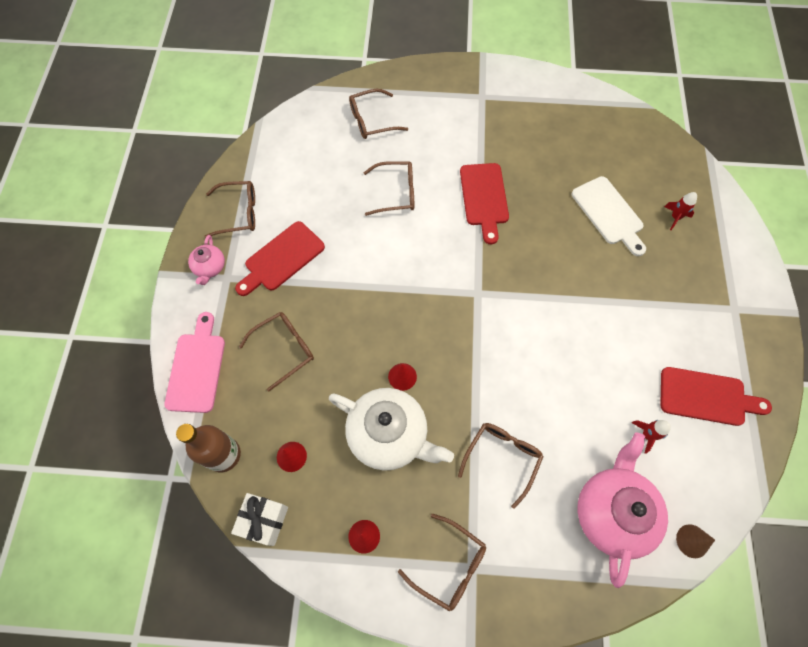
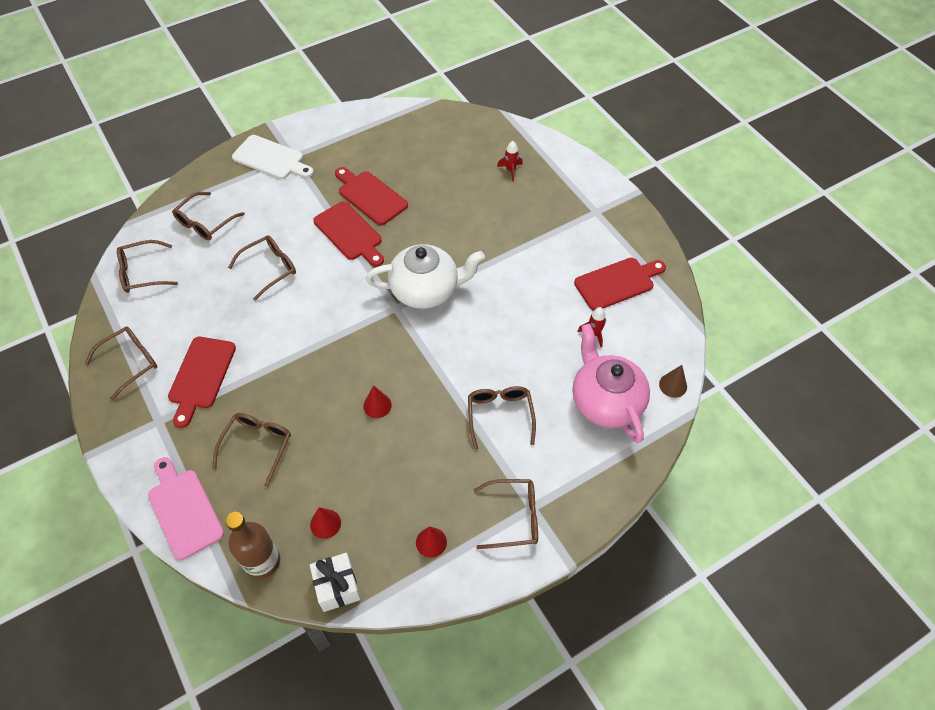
camera: 35 degrees left, 10 degrees down
(210, 267) = (135, 422): pink teapot -> none
(296, 139) = (142, 273): none -> brown glasses
(389, 435) = (397, 455): white teapot -> white teapot (426, 290)
(525, 172) = (370, 196): none -> red cutting board
(609, 213) = (459, 193): white cutting board -> white cutting board (271, 159)

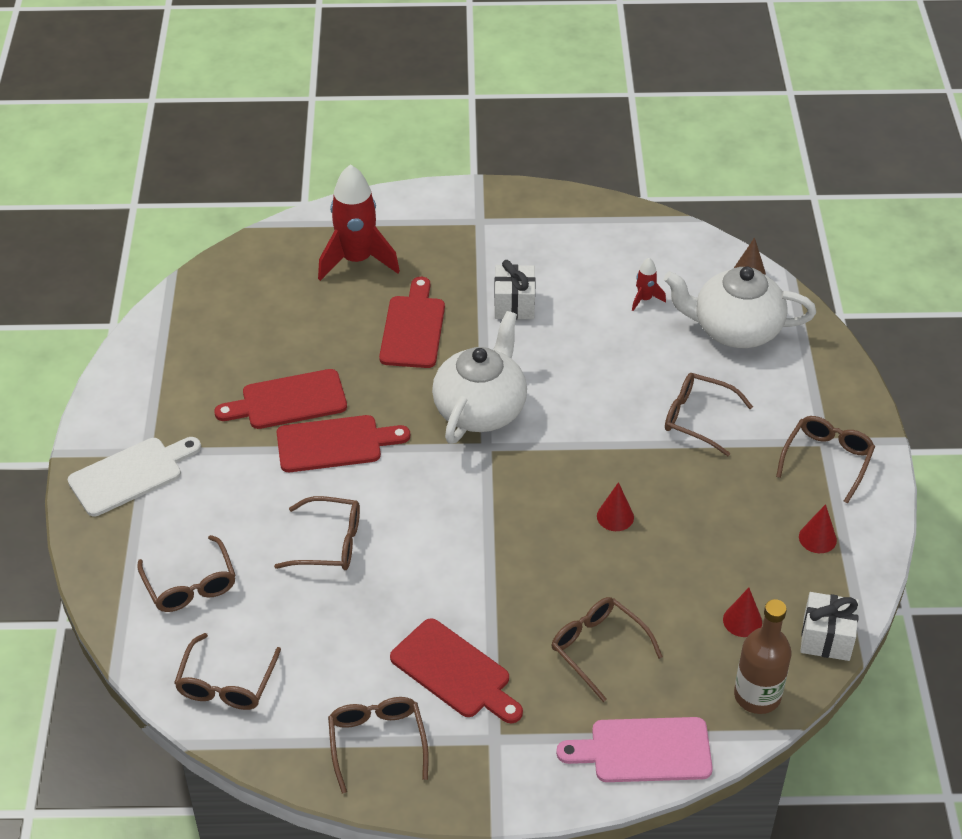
camera: 60 degrees left, 10 degrees down
(270, 268) = (330, 543): brown glasses -> brown glasses turned 105 degrees clockwise
(510, 170) = (357, 260): red rocket -> red rocket, size x2.23
(532, 265) = (514, 305): none -> white gift
(606, 401) = (735, 329): pink teapot -> white teapot
(617, 283) = (591, 251): red cutting board -> red cutting board (413, 328)

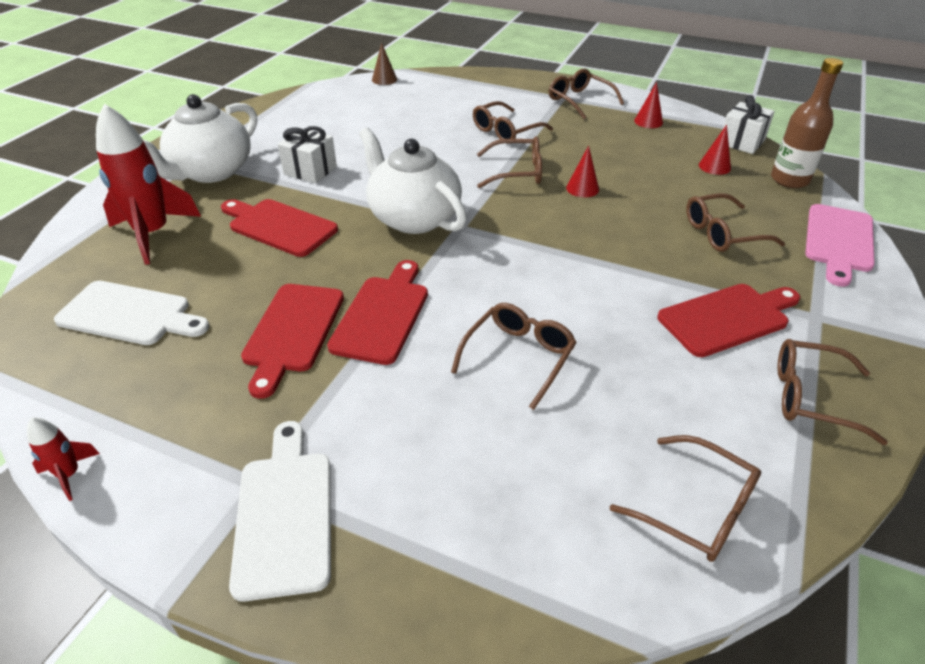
camera: 65 degrees left, 5 degrees down
(190, 585) = (518, 501): brown glasses -> brown glasses (517, 172)
(259, 304) = (129, 314): none -> white cutting board
(645, 299) = (367, 119): red rocket -> red rocket (69, 474)
(735, 329) = (432, 97): white teapot -> white teapot (211, 172)

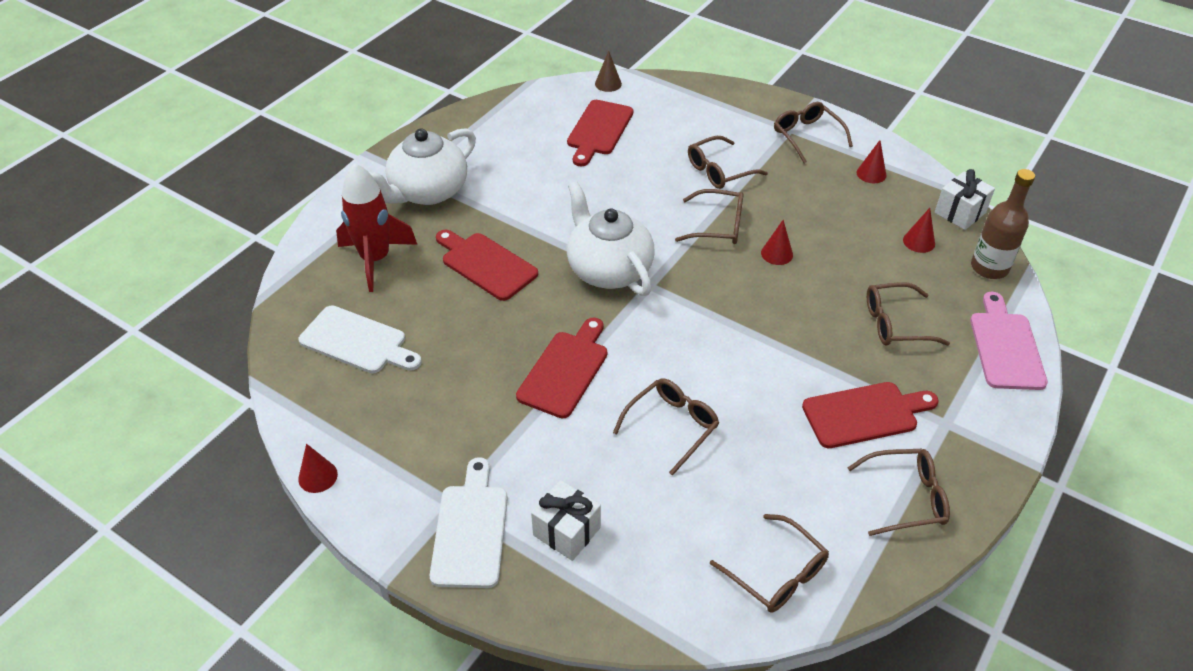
camera: 10 degrees right, 5 degrees up
(69, 474) = (318, 476): red rocket -> red cone
(293, 331) = (489, 376): red cutting board -> red cutting board (599, 130)
(310, 170) = (520, 200): white gift -> white gift (567, 531)
(810, 397) = (906, 497): brown glasses -> brown glasses turned 150 degrees clockwise
(839, 241) = (1005, 347): pink cutting board -> pink cutting board turned 150 degrees clockwise

